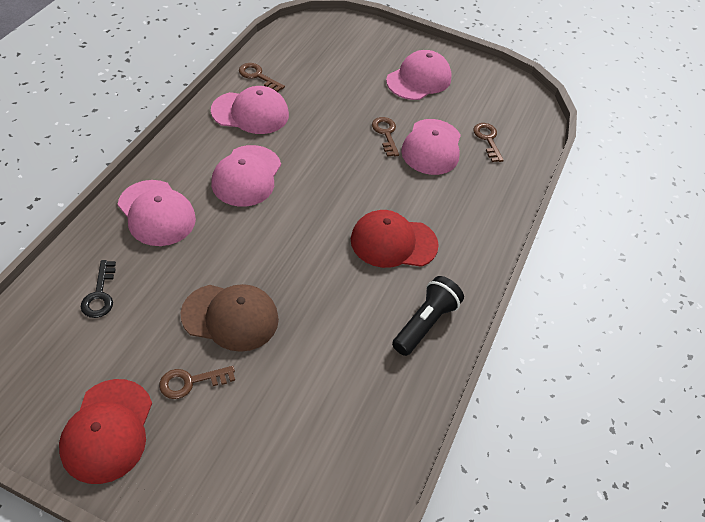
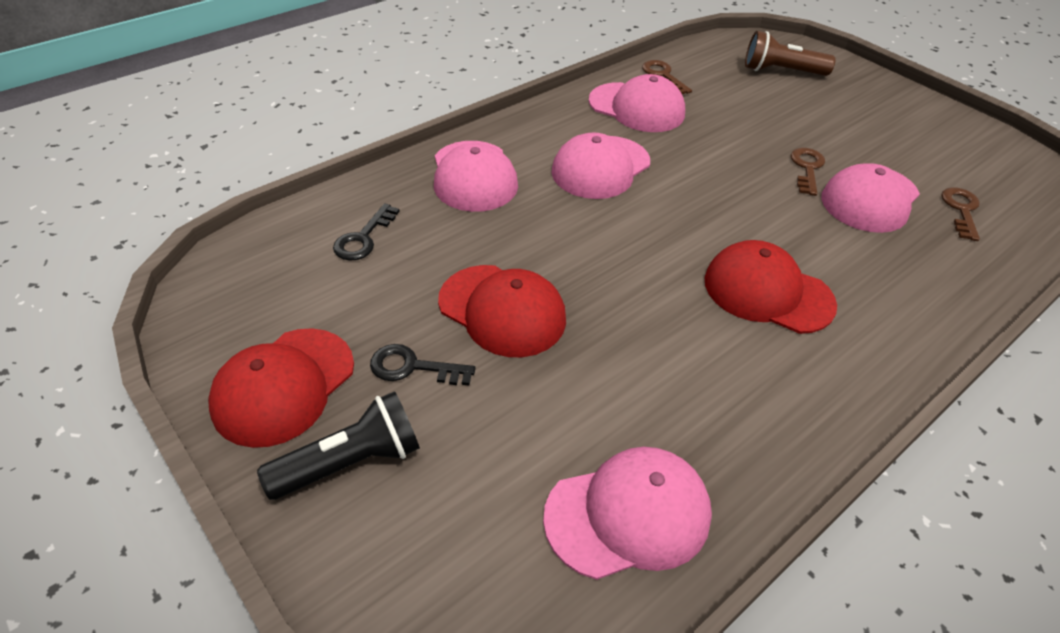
camera: 30 degrees right, 5 degrees down
(191, 382) = (413, 367): brown key -> black key
(230, 317) = (502, 310): brown cap -> red cap
(340, 49) = (781, 71): none -> brown flashlight
(419, 79) = (878, 122): pink cap -> pink cap (628, 514)
(425, 323) = (776, 408): black flashlight -> black flashlight (350, 462)

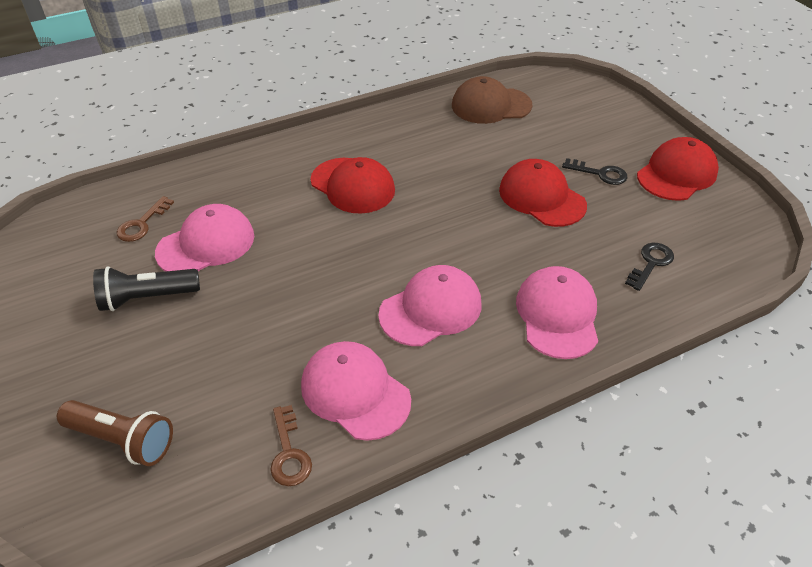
camera: 165 degrees left, 0 degrees up
(350, 462) = (628, 138): black flashlight -> black flashlight (147, 298)
(628, 514) = (491, 105): pink cap -> brown cap
(807, 168) = (232, 281): brown key -> none

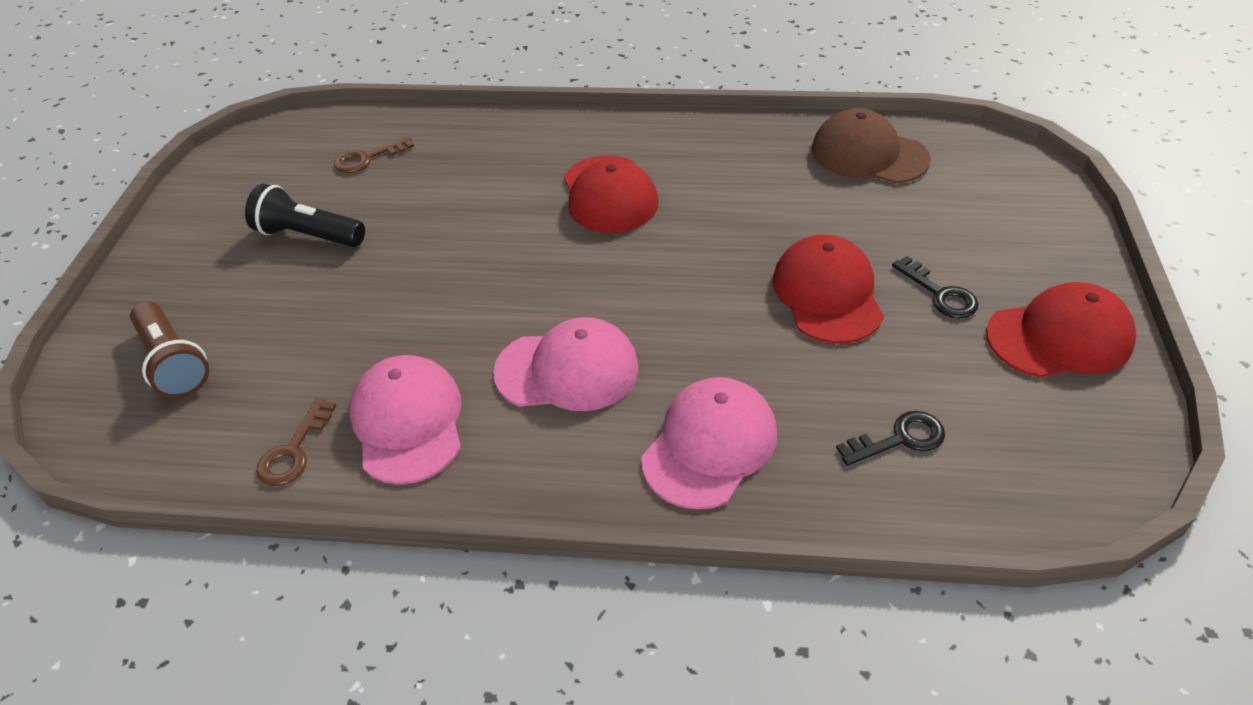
camera: 35 degrees right, 0 degrees up
(206, 244) = (406, 202): pink cap -> none

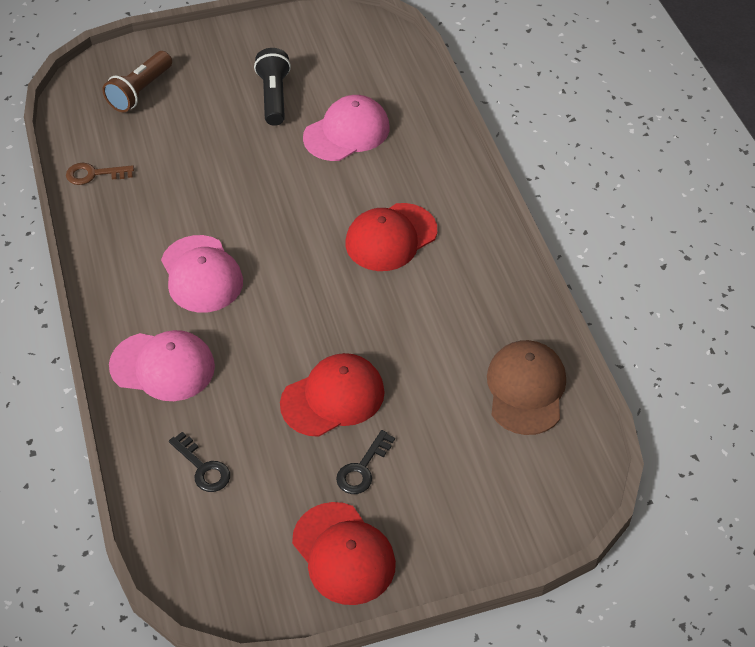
camera: 65 degrees right, 5 degrees up
(367, 158) = (368, 89): brown key -> none
(408, 422) = (132, 215): pink cap -> pink cap (346, 132)

